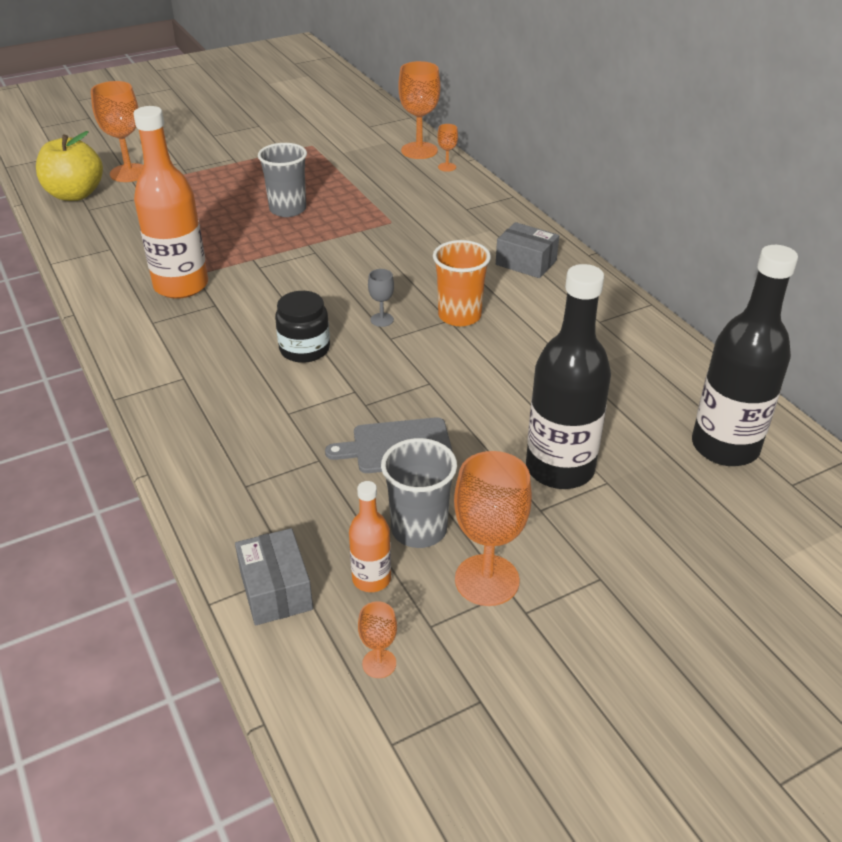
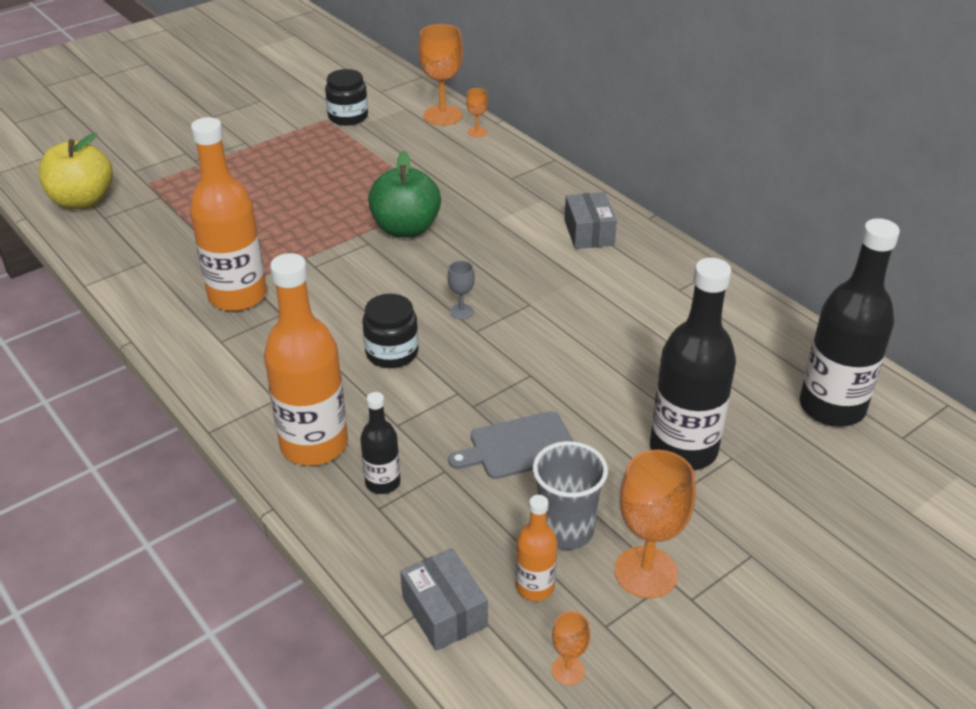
camera: 10 degrees left, 0 degrees up
(129, 173) = (135, 170): orange goblet -> none
(205, 422) = (314, 445): none -> orange bottle
(257, 463) = (382, 482): none -> black bottle
(288, 209) = (324, 196): grey cup -> none
(332, 145) = (348, 117): none -> black jar
(353, 243) = (406, 229): none -> green apple
(459, 316) = (539, 298): orange cup -> none
(526, 262) = (589, 233): grey box -> grey box turned 60 degrees clockwise

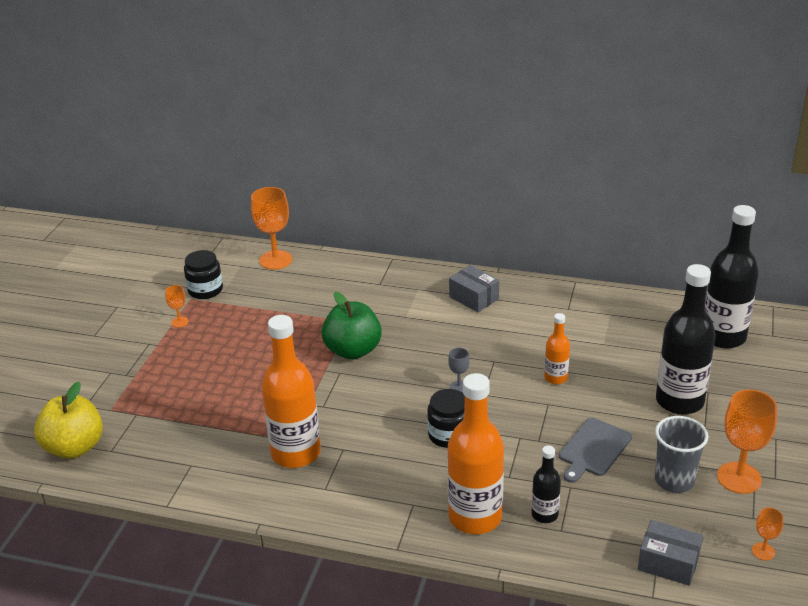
camera: 35 degrees left, 5 degrees down
(477, 132) = (316, 262): orange goblet -> orange goblet (180, 322)
(535, 587) = (696, 520): orange bottle -> orange bottle (556, 378)

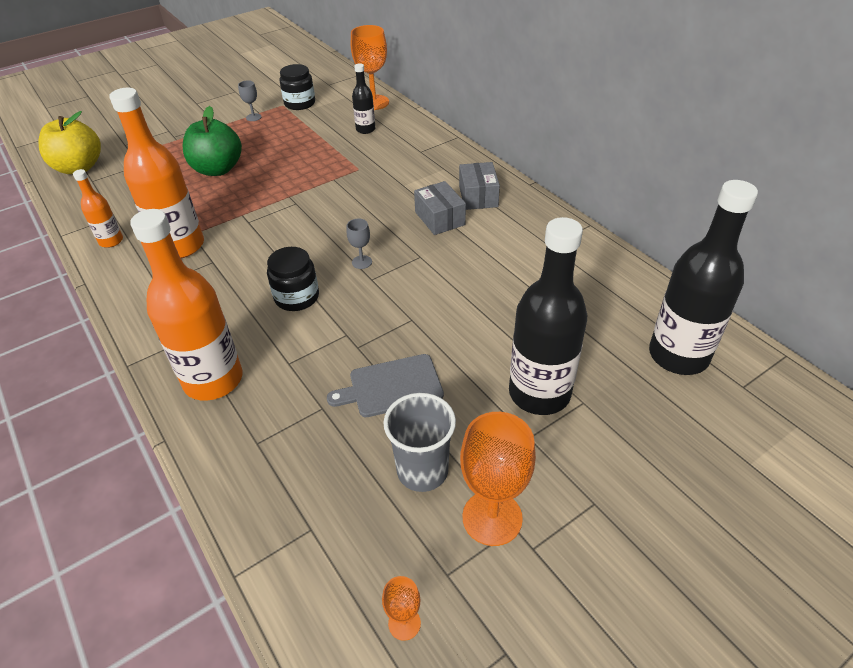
camera: 40 degrees right, 10 degrees up
(180, 322) = (253, 117): orange goblet -> grey goblet
(353, 351) = (328, 192): green apple -> green apple (218, 169)
(544, 514) = (265, 418): black bottle -> black bottle (365, 129)
(556, 378) = (451, 300): orange bottle -> orange bottle (111, 241)
(668, 563) = (297, 553): grey box -> grey box (439, 218)

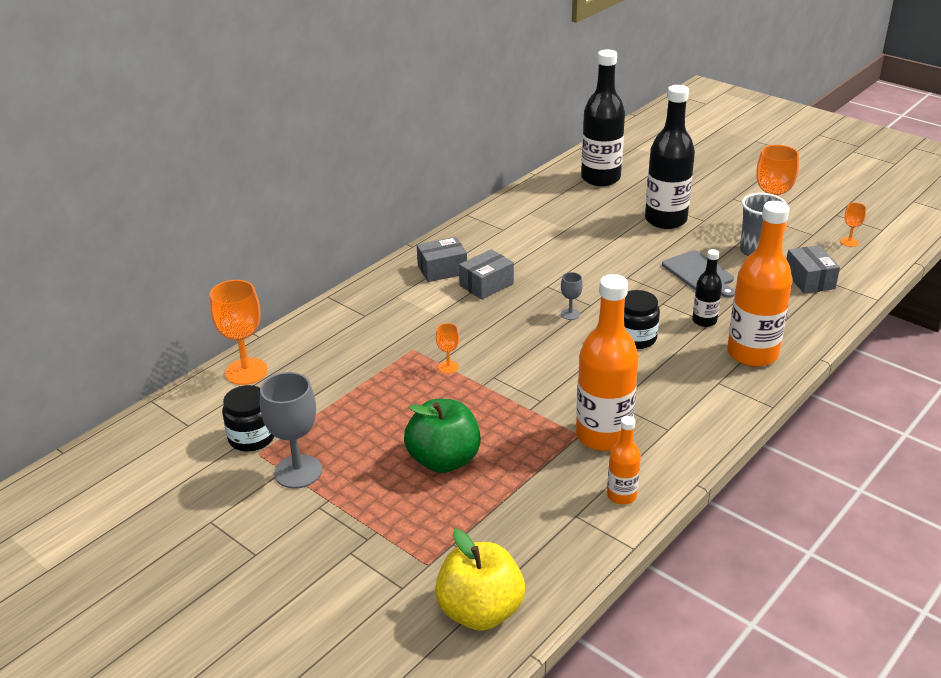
camera: 105 degrees left, 10 degrees down
(253, 117) = (298, 471): grey goblet -> grey goblet, size x2.05
(323, 183) = (448, 367): none -> orange goblet
(323, 506) = (809, 280): none -> grey box
(365, 129) = (320, 363): black bottle -> black bottle (704, 321)

